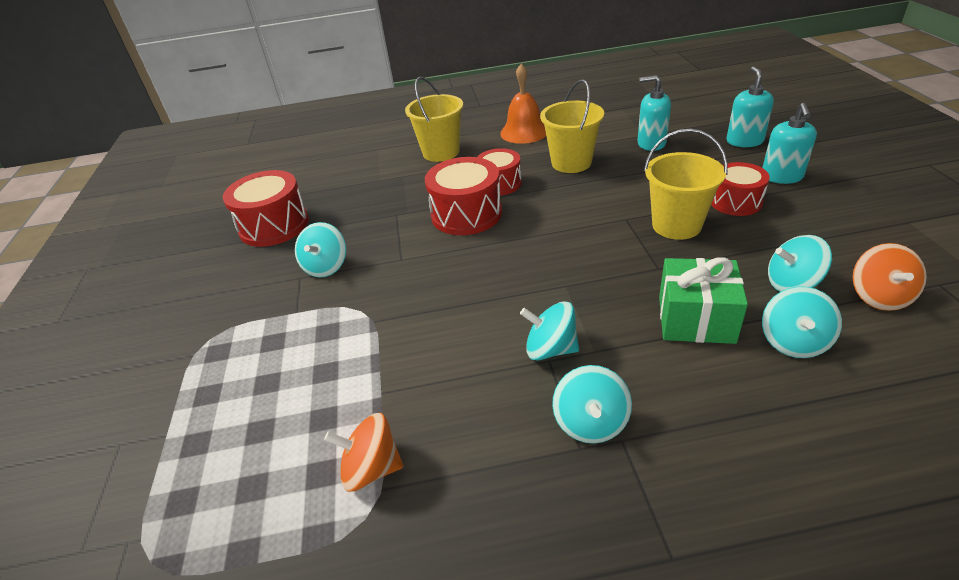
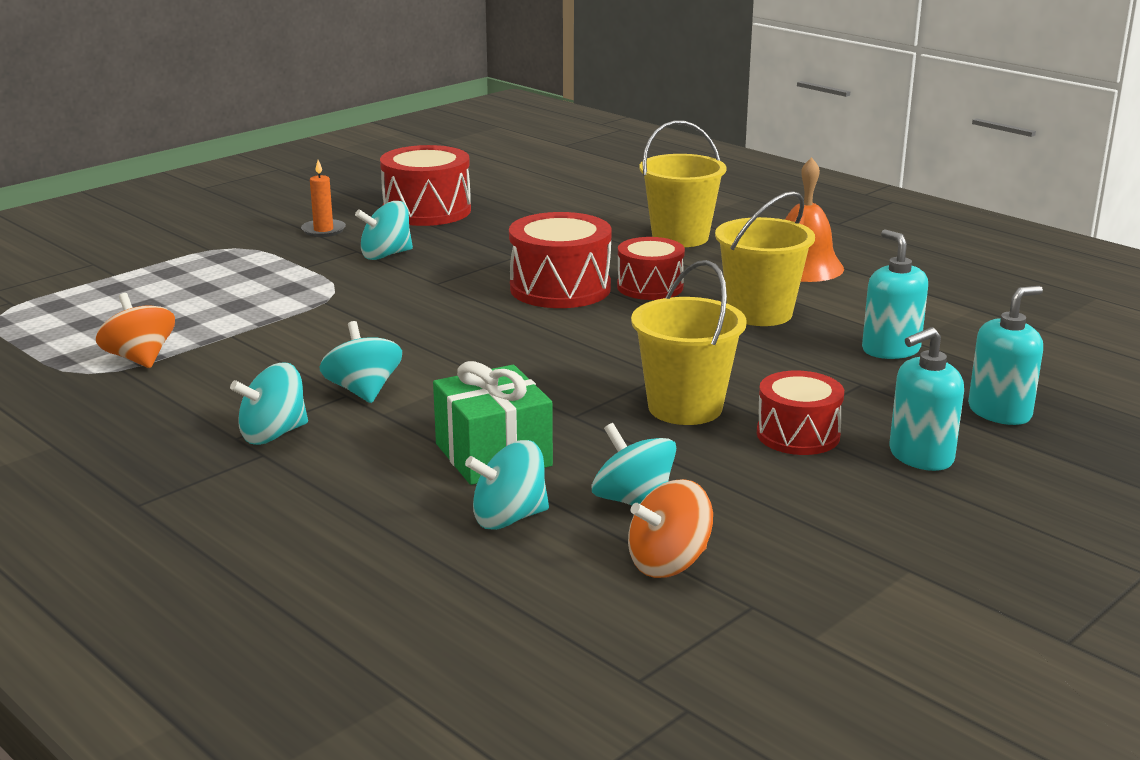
camera: 50 degrees right, 15 degrees down
(242, 282) = (323, 230): none -> orange candle

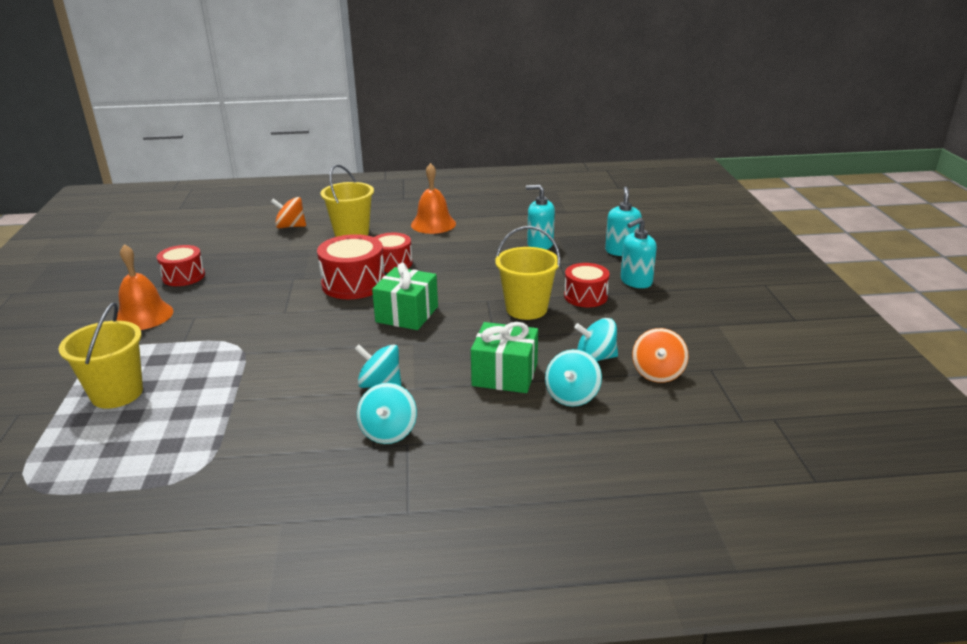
camera: 50 degrees left, 5 degrees up
(140, 359) = (210, 445): orange spinning top -> orange spinning top (290, 226)
(323, 230) = (143, 315): orange candle -> orange bell
(386, 255) = (219, 311): turquoise spinning top -> none
(427, 211) = (183, 276): red drum -> red drum, size x0.66
(541, 344) = (407, 314): none -> green gift
(759, 313) = (462, 253): yellow bucket -> yellow bucket (117, 393)
(920, 456) = (636, 281): turquoise soap dispenser -> turquoise soap dispenser turned 45 degrees clockwise

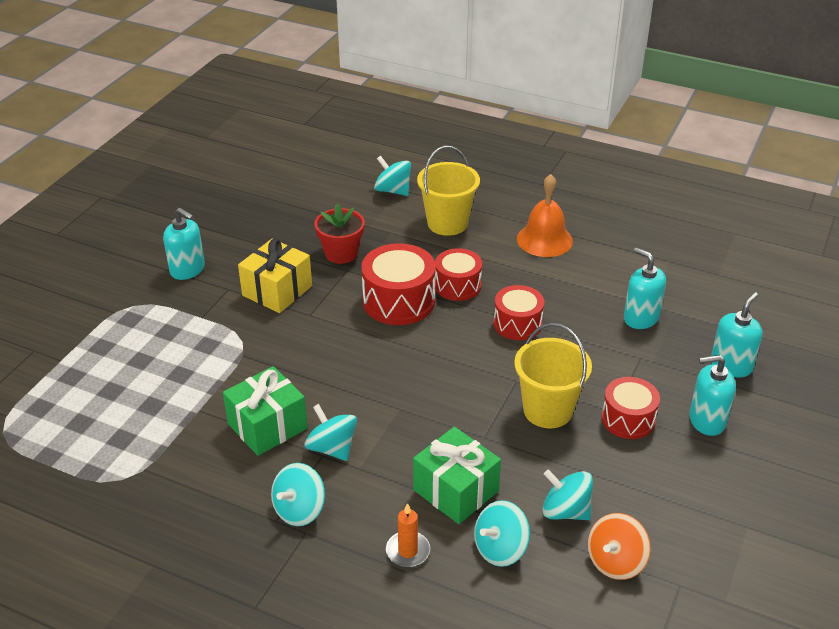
camera: 30 degrees right, 10 degrees up
(117, 393) = (115, 360): yellow bucket -> none
(143, 315) = (187, 269): orange bell -> turquoise soap dispenser
(183, 276) = (250, 229): red drum -> red drum (517, 324)
(242, 306) = (277, 291): none -> yellow gift
(279, 270) = (341, 253): none -> red flower pot
(290, 226) = (393, 190): orange spinning top -> turquoise spinning top
(407, 314) = (420, 366): green gift -> green gift (267, 426)
(504, 424) = (408, 551): none -> orange candle

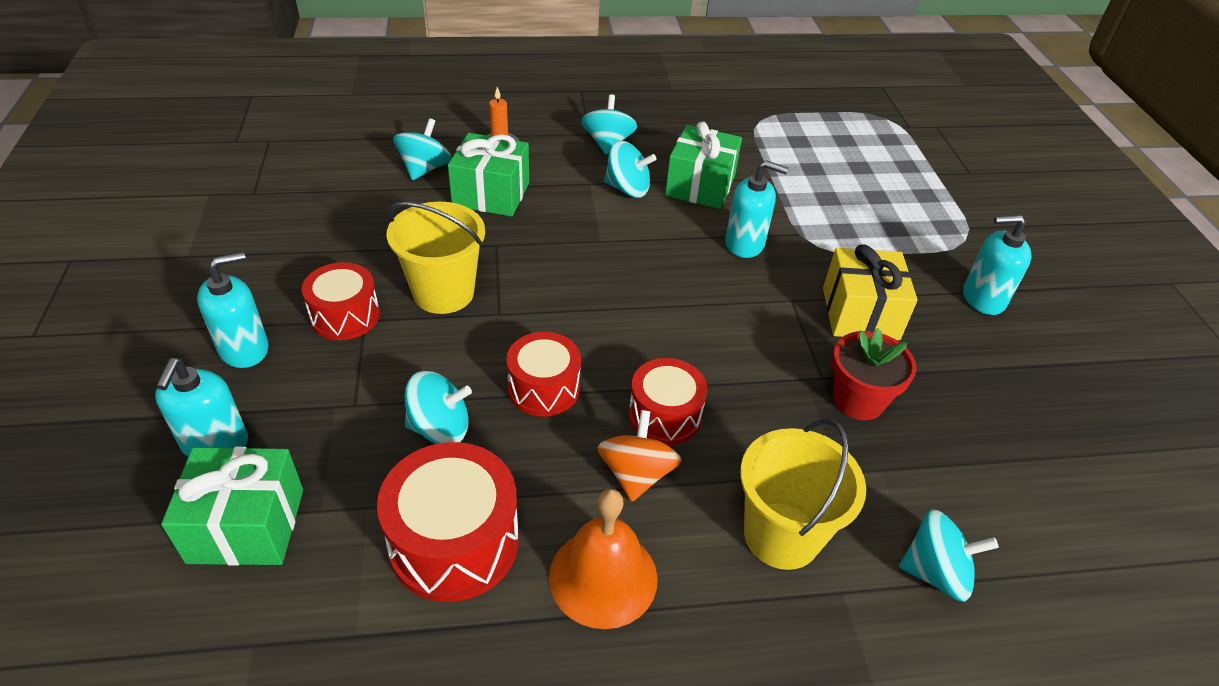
camera: 145 degrees right, 5 degrees up
(399, 301) = (715, 359): red drum -> red drum (454, 542)
(565, 511) = (380, 211): turquoise spinning top -> turquoise spinning top (440, 428)
(615, 562) = (318, 190): orange spinning top -> orange spinning top (636, 474)
(641, 318) = (372, 473): turquoise soap dispenser -> turquoise soap dispenser (745, 244)
(716, 319) = (246, 525): none -> green gift

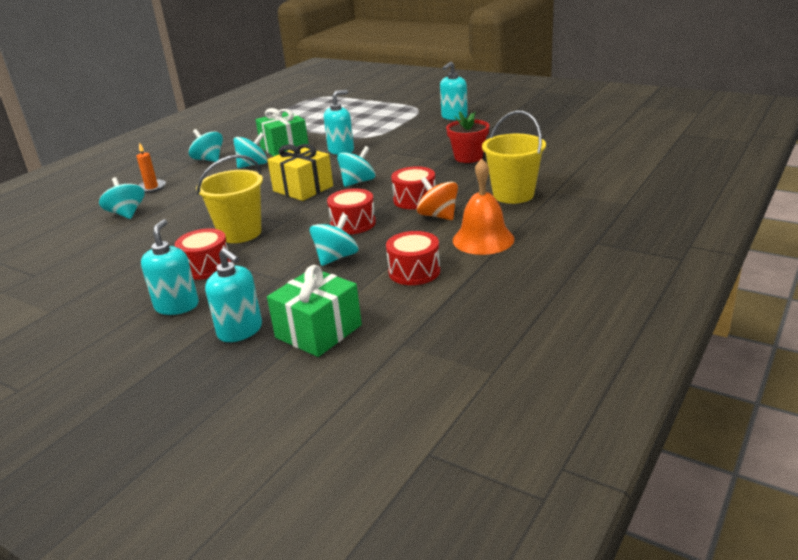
camera: 45 degrees left, 15 degrees down
(454, 542) = (414, 271): red drum -> red drum, size x0.66
(491, 194) = (187, 200): green gift -> none
(860, 313) = (423, 141): yellow gift -> yellow gift (303, 188)
(935, 572) = (568, 172): turquoise spinning top -> turquoise spinning top (358, 182)

